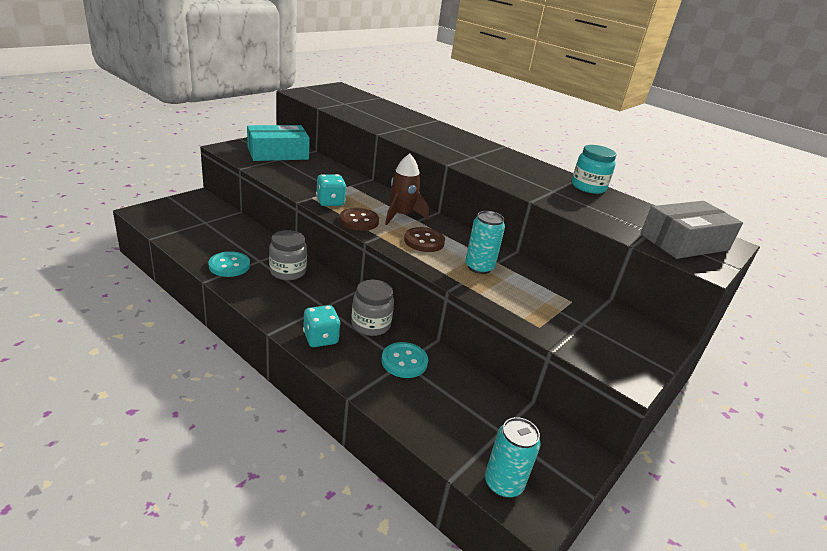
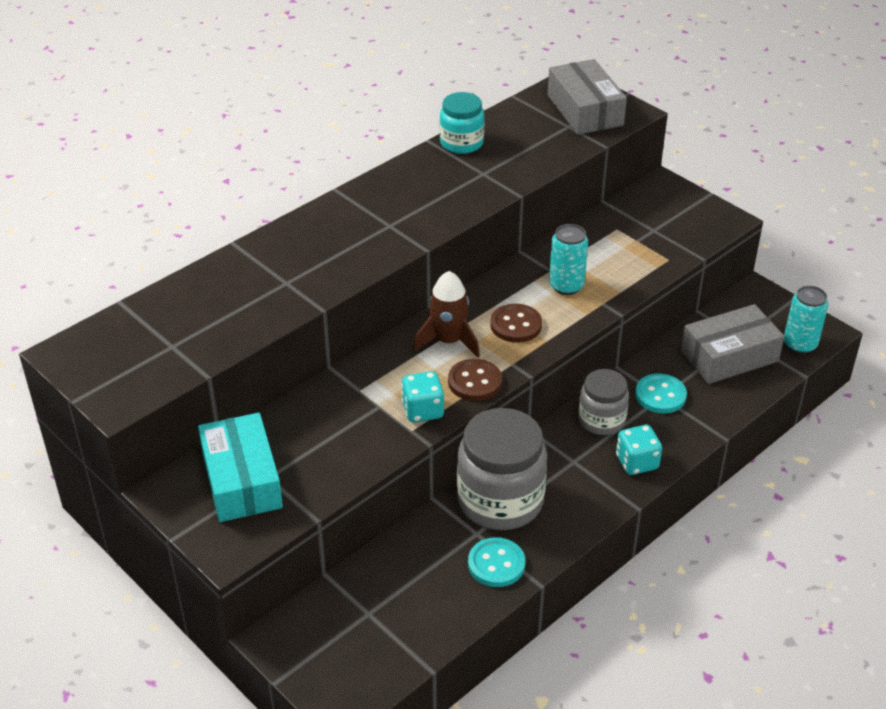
camera: 80 degrees left, 10 degrees up
(288, 271) = (500, 500): grey jar -> grey jar, size x1.72
(468, 417) = (729, 356): none -> grey box

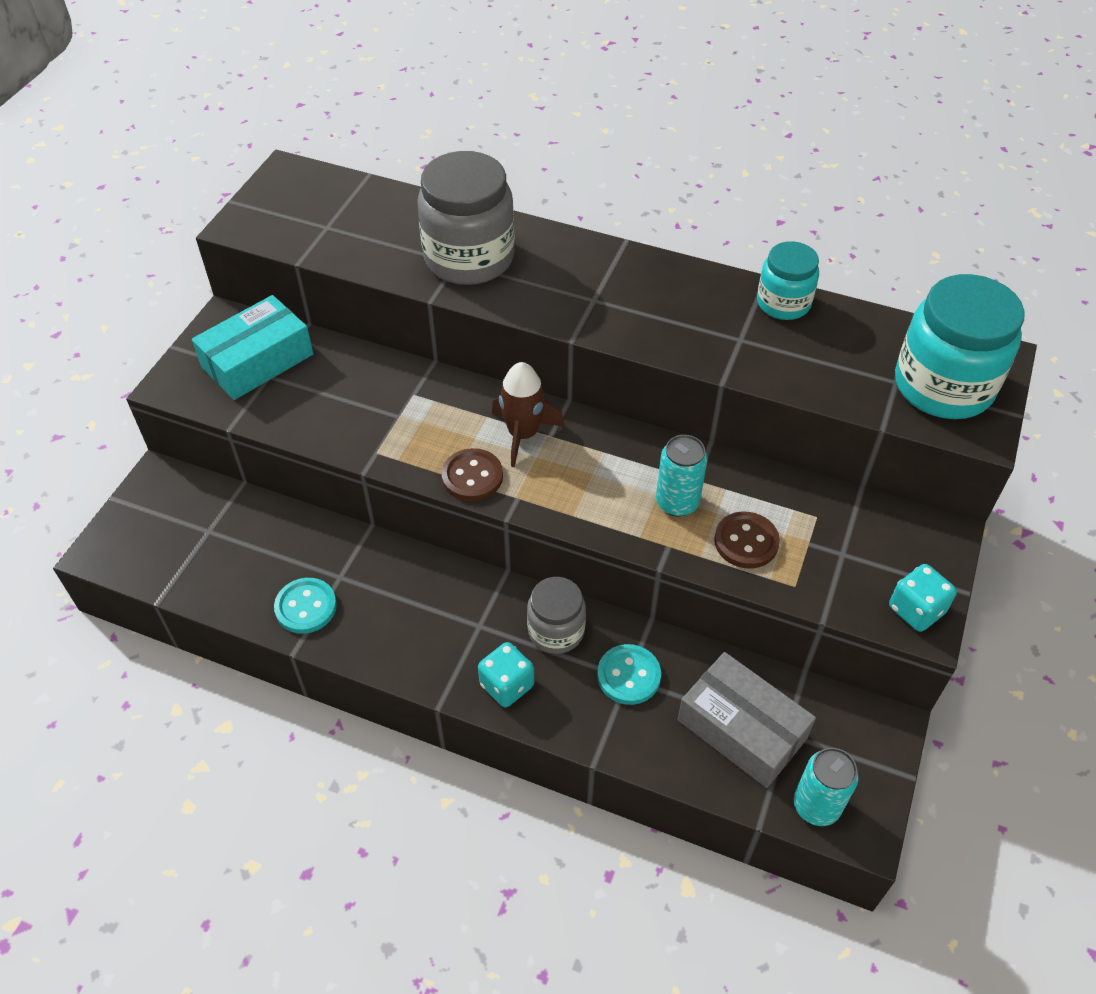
camera: 65 degrees right, 10 degrees up
(423, 410) = (408, 451): turquoise dice -> turquoise dice (916, 610)
(500, 500) = (392, 581): grey jar -> grey jar (469, 258)
(516, 325) = (581, 480): brown button -> brown button (746, 542)
(585, 110) = (943, 386): grey box -> turquoise jar

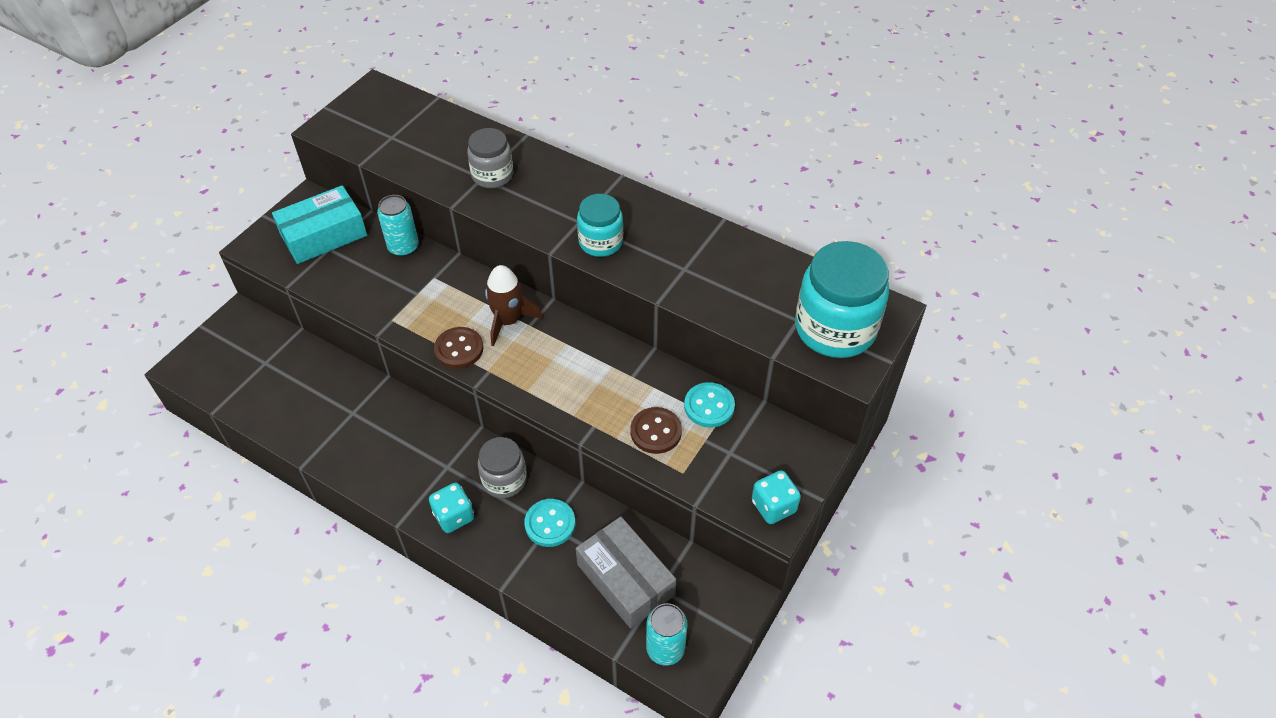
camera: 10 degrees right, 0 degrees up
(306, 607) = (320, 432): turquoise button -> turquoise button (709, 406)
(469, 258) = (492, 175): grey jar -> grey jar, size x0.58
(677, 502) = (611, 392): turquoise can -> turquoise can (403, 247)
(783, 303) = (729, 243): turquoise jar -> turquoise jar (600, 242)

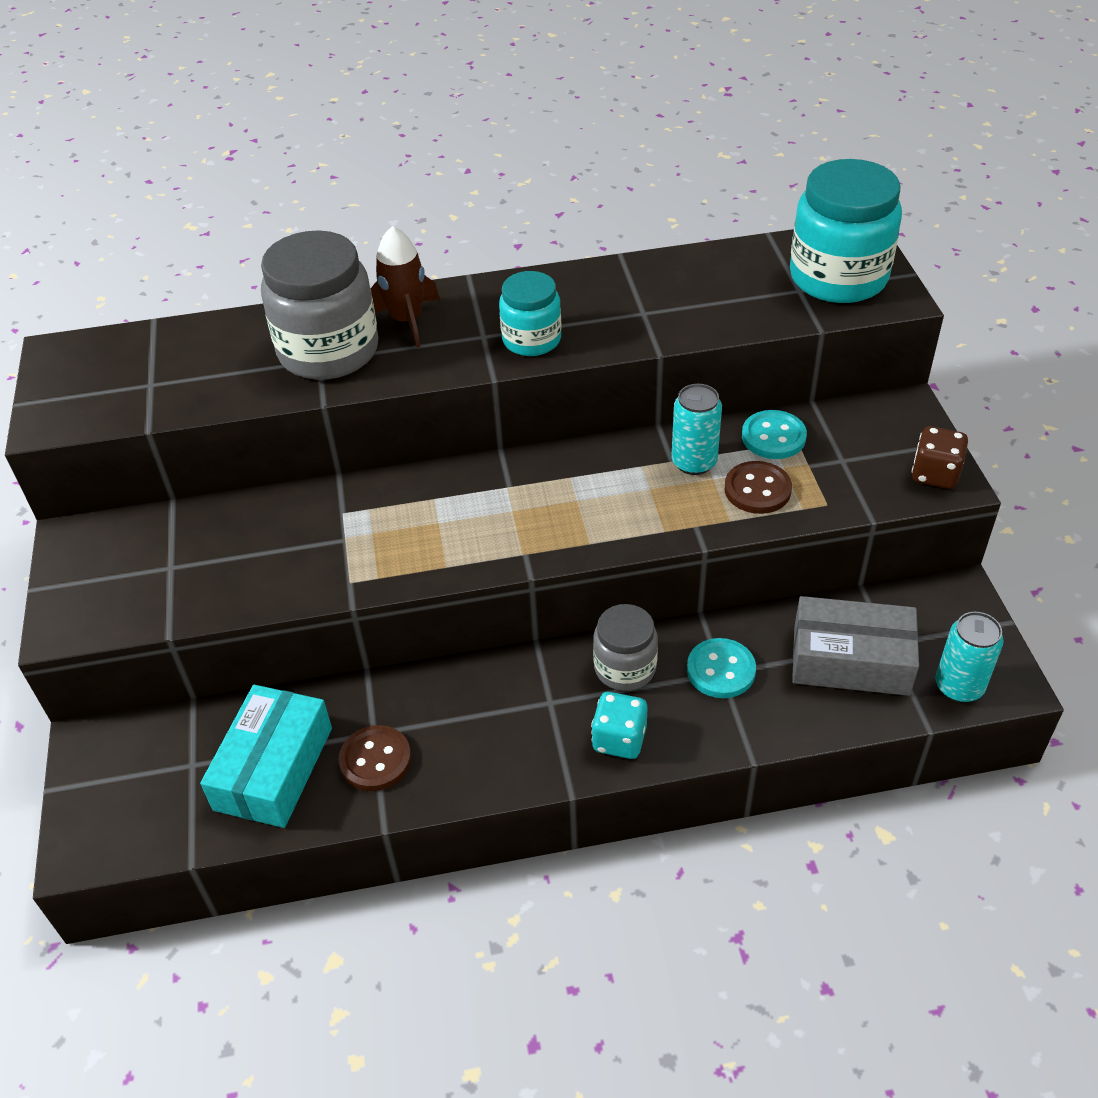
camera: 40 degrees left, 5 degrees down
(324, 235) = (145, 558): turquoise box -> turquoise box (274, 768)
(403, 247) = (265, 508): turquoise can -> turquoise can (694, 462)
(459, 349) = (465, 557): brown button -> brown button (375, 760)
(492, 175) = (328, 351): grey jar -> grey jar, size x1.72
(508, 321) = (482, 497): brown rocket -> brown rocket (406, 320)
(773, 506) = (935, 474): turquoise dice -> brown dice

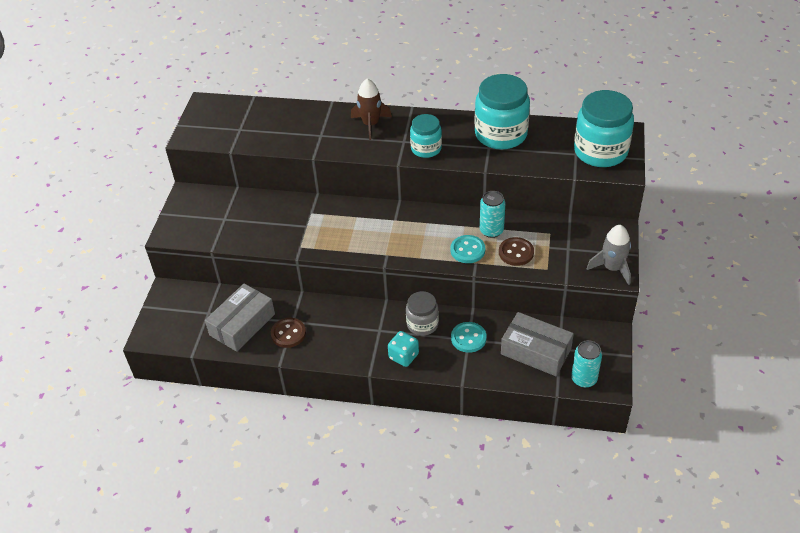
camera: 20 degrees right, 0 degrees up
(274, 768) = (242, 324): turquoise box -> grey box
(328, 351) = (327, 132): grey jar -> none
(652, 286) = (501, 134): none -> turquoise jar
(773, 437) = (539, 228): turquoise button -> turquoise button (467, 250)
(935, 474) = (612, 268): brown dice -> grey rocket

